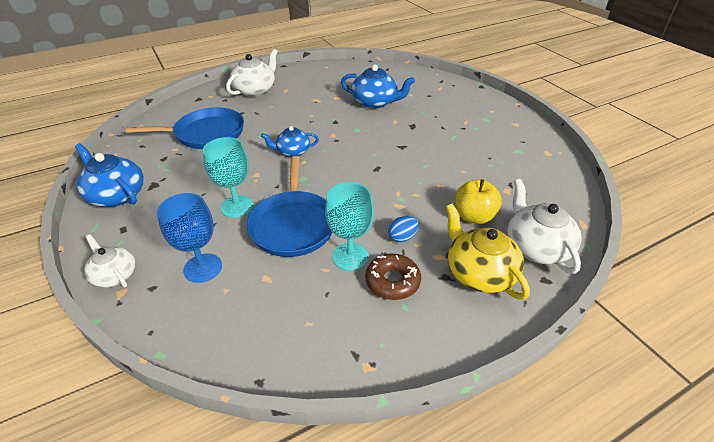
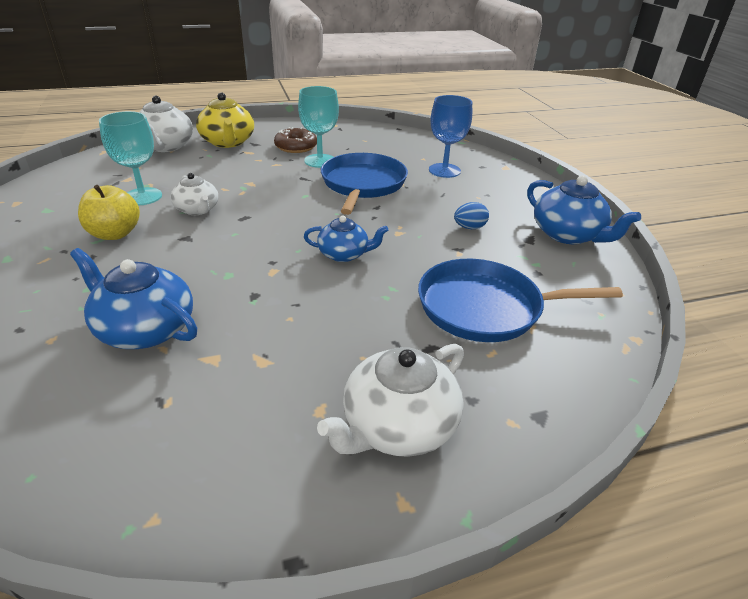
camera: 170 degrees left, 5 degrees down
(115, 275) = (518, 176): white teapot -> white teapot (197, 210)
(237, 206) = (420, 205): turquoise goblet -> turquoise goblet (142, 196)
(402, 237) = (268, 164): blue egg -> blue egg (469, 227)
(474, 216) = (189, 167): yellow apple -> yellow apple (115, 234)

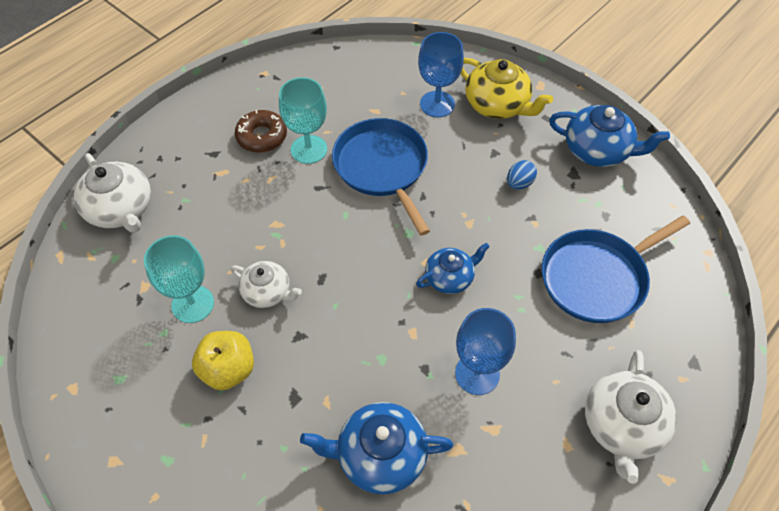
camera: 30 degrees left, 20 degrees up
(228, 142) = (181, 165): yellow teapot -> yellow teapot (497, 105)
(294, 318) = (477, 374): none -> blue goblet

